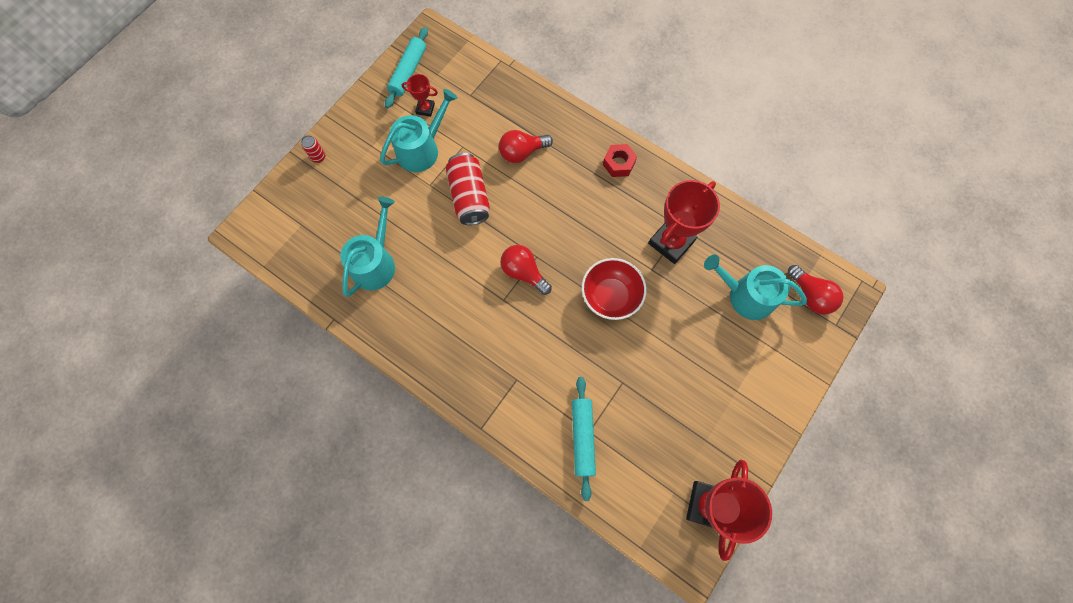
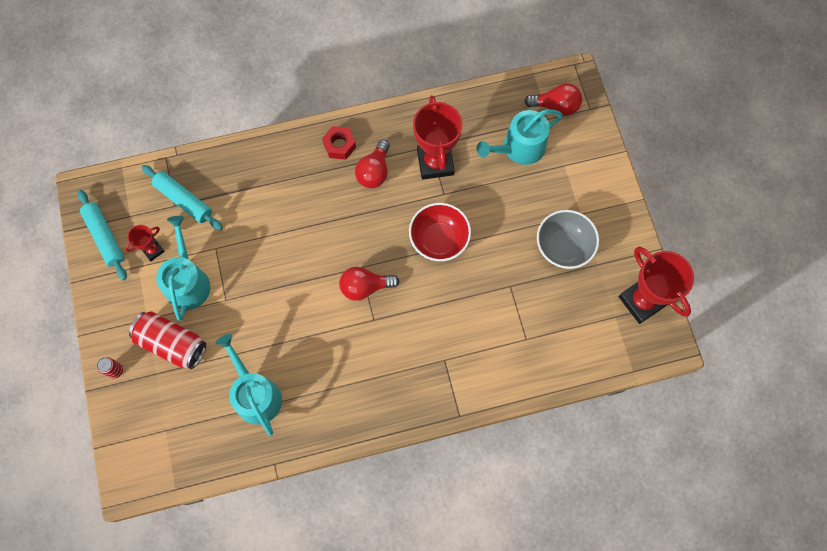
camera: 50 degrees left, 0 degrees up
(469, 196) = (264, 277): red can -> red can (172, 343)
(522, 152) = (263, 207): red light bulb -> red light bulb (374, 171)
(582, 438) = (526, 347): turquoise rolling pin -> turquoise rolling pin (184, 200)
(694, 399) = (563, 247): none -> grey bowl

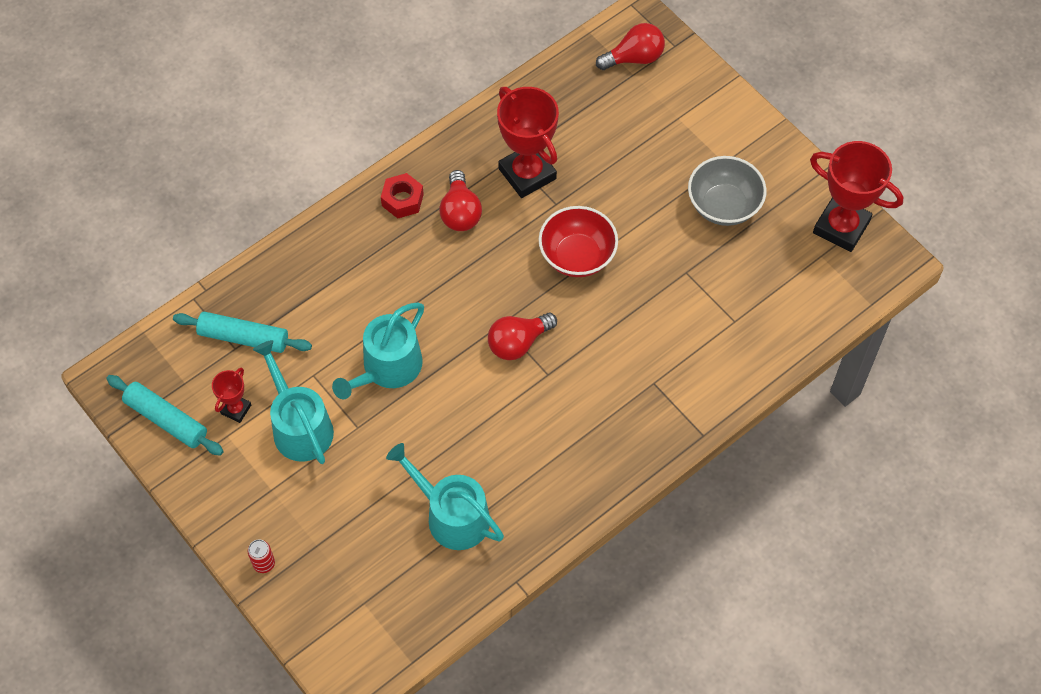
camera: 25 degrees left, 10 degrees down
(172, 343) = (318, 503): red can -> none
(519, 148) = (616, 119): turquoise watering can -> turquoise watering can (387, 368)

